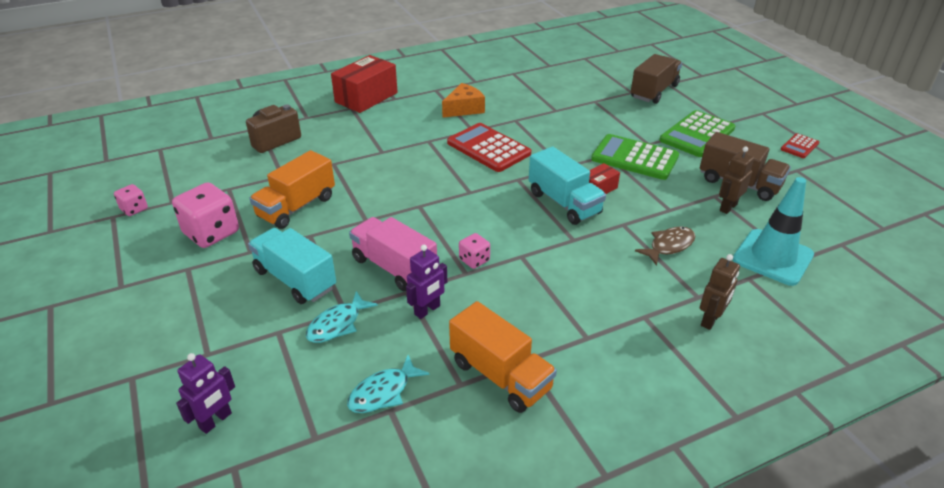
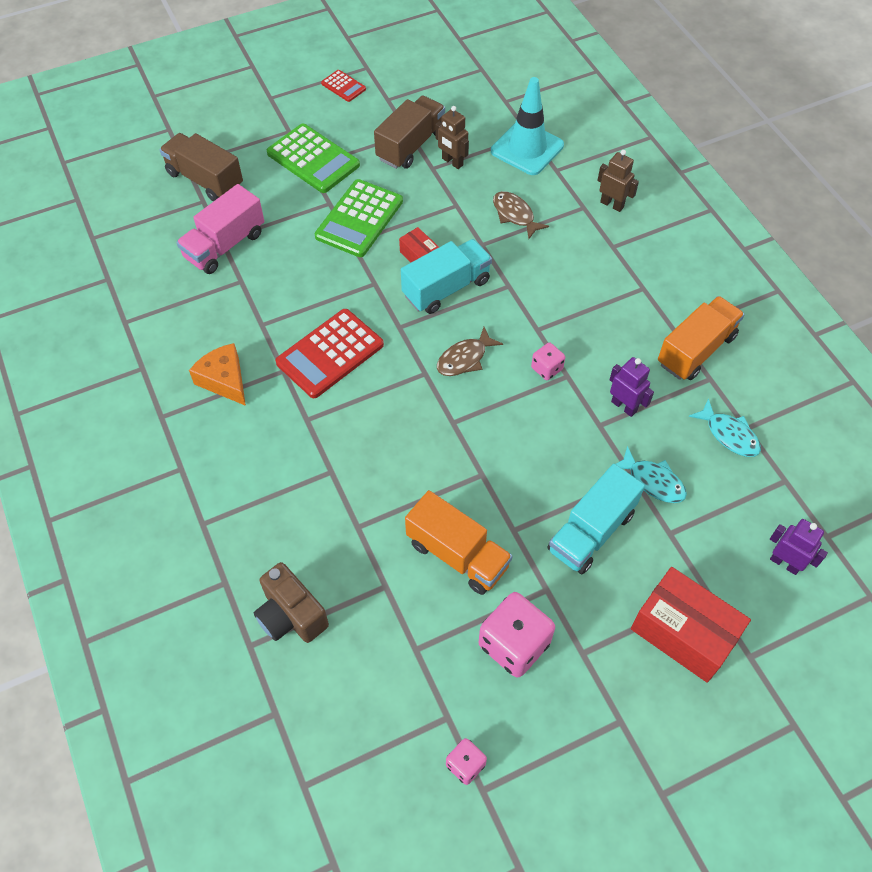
camera: 90 degrees left, 20 degrees up
(366, 97) = (172, 506): red box -> red box (683, 633)
(394, 268) = (564, 439): pink truck -> pink truck (225, 245)
(485, 212) = (464, 358): none -> brown fish

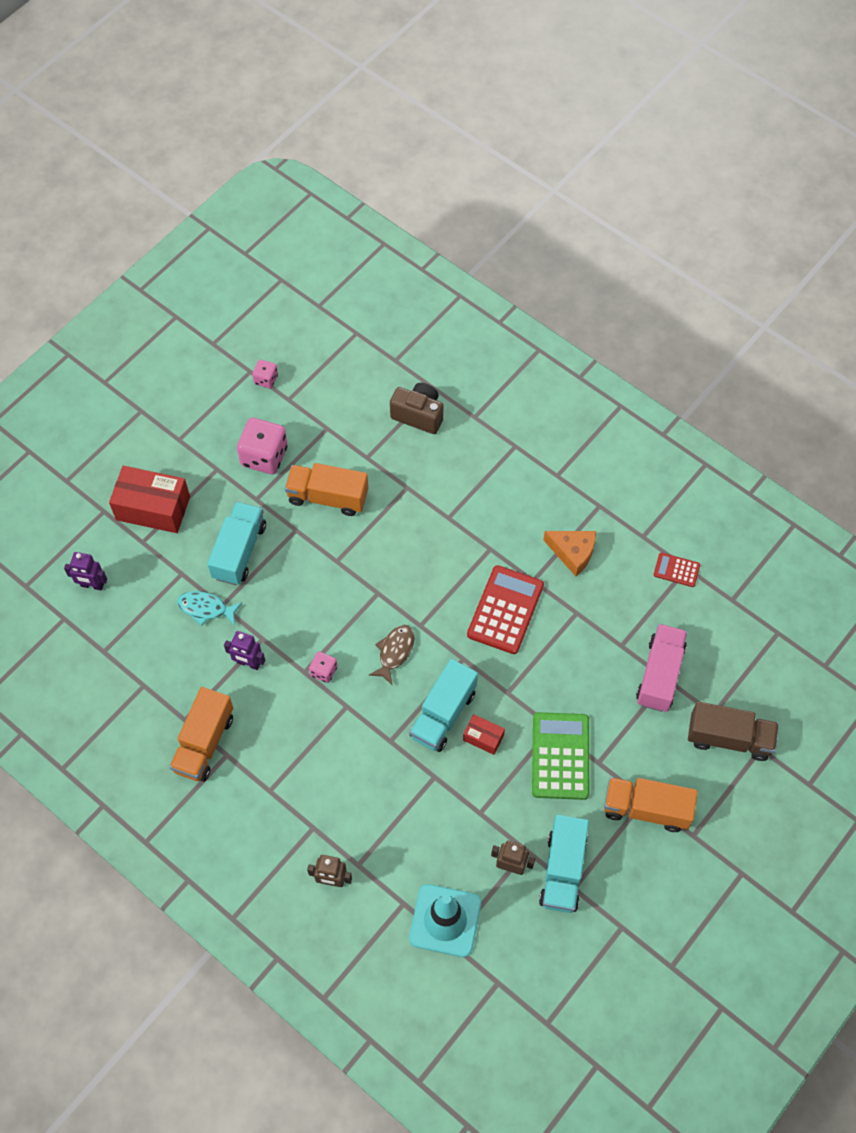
camera: 155 degrees right, 5 degrees up
(313, 159) = (646, 809): green calculator -> orange truck
(343, 86) = (678, 925): red calculator -> red calculator (676, 570)
(411, 145) = (562, 871): brown truck -> turquoise truck
(515, 215) = (419, 825): brown fish -> none
(729, 434) = (156, 673): turquoise fish -> none

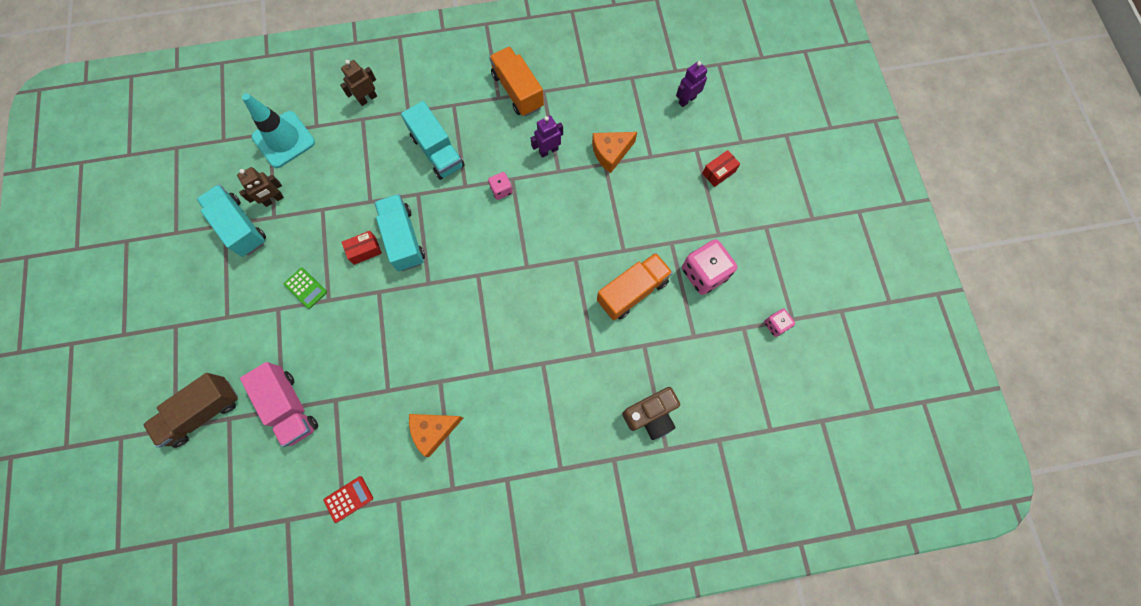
camera: 130 degrees right, 10 degrees up
(153, 508) = (718, 172): red box -> red box, size x0.50
(206, 608) = (611, 153): turquoise fish -> orange cheese
(239, 551) = (637, 202): turquoise truck -> turquoise truck (437, 151)
(395, 652) = (474, 243): brown fish -> none
(505, 610) = (436, 341): red calculator -> none
(560, 756) = (305, 288): green calculator -> green calculator, size x0.51
(646, 809) = (220, 311): orange truck -> none

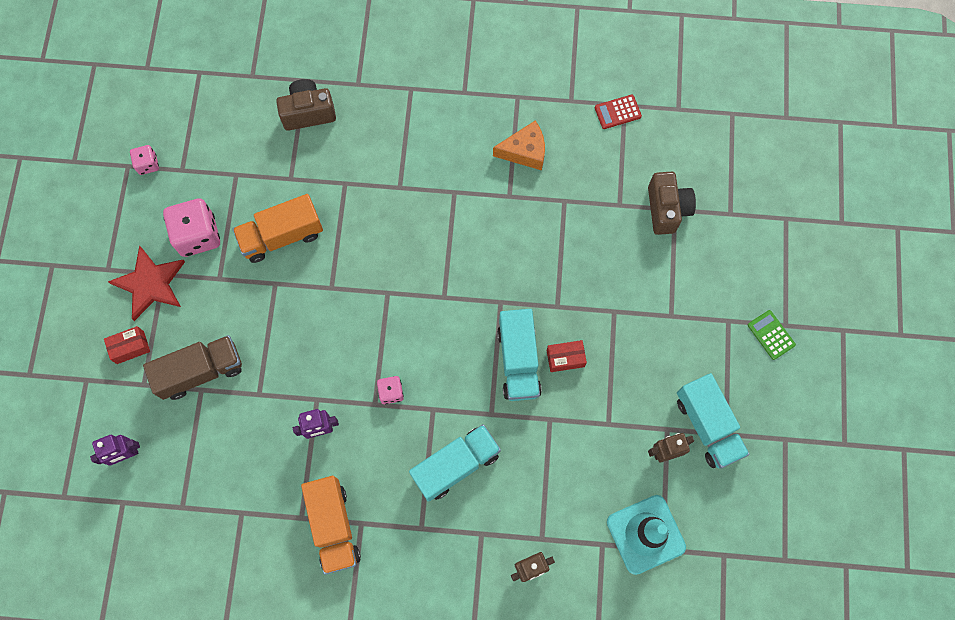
camera: 165 degrees left, 0 degrees up
(203, 412) = (756, 226): brown truck -> brown truck (201, 371)
(289, 407) = (667, 209): pink truck -> brown camera
(305, 288) = (637, 331): green calculator -> green calculator (771, 335)
(437, 151) = (456, 465): turquoise truck -> turquoise truck turned 75 degrees clockwise
(611, 153) = (246, 406): orange cheese -> none
(725, 224) = (150, 284): none -> red star

